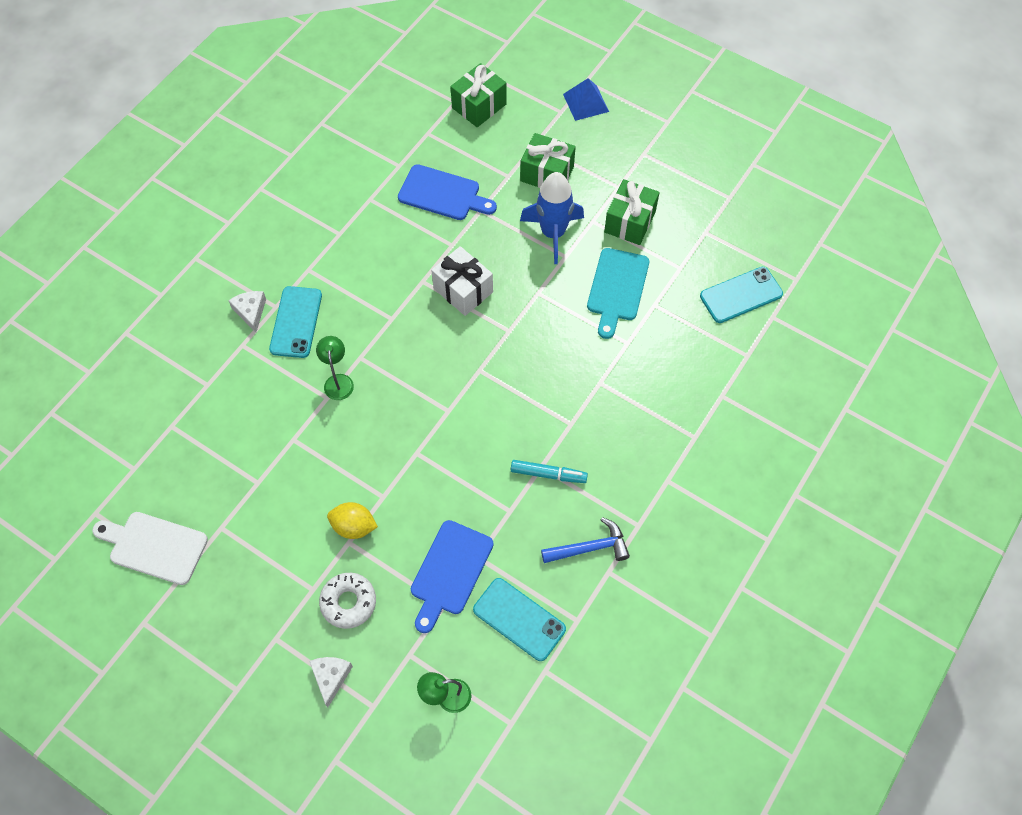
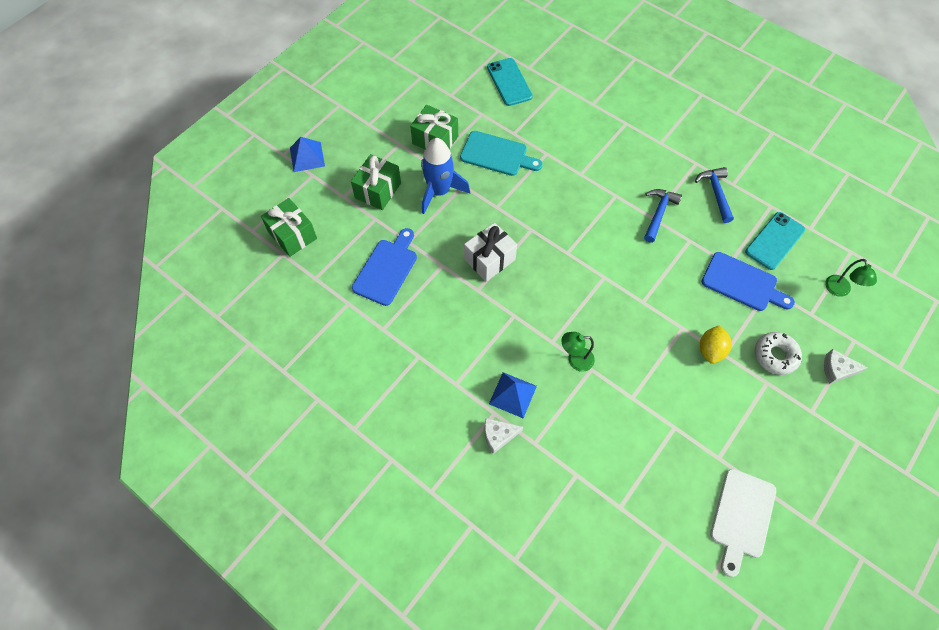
camera: 85 degrees left, 0 degrees up
(296, 322) = (513, 394): turquoise phone -> blue pyramid
(548, 474) = (658, 213): turquoise marker -> blue hammer

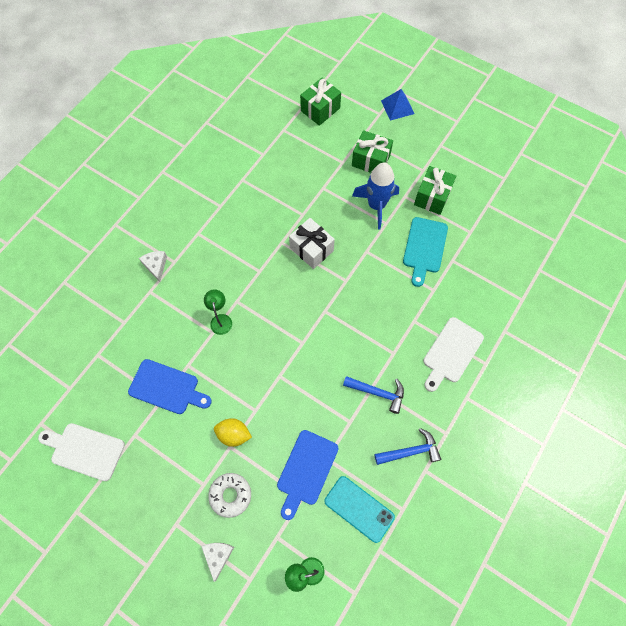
camera: 85 degrees right, 5 degrees up
(387, 269) = (295, 176): blue cutting board -> blue cutting board (167, 388)
(509, 82) = (515, 253): turquoise phone -> none
(513, 394) = (189, 274): blue pyramid -> none
(615, 148) = (451, 352): none -> white cutting board

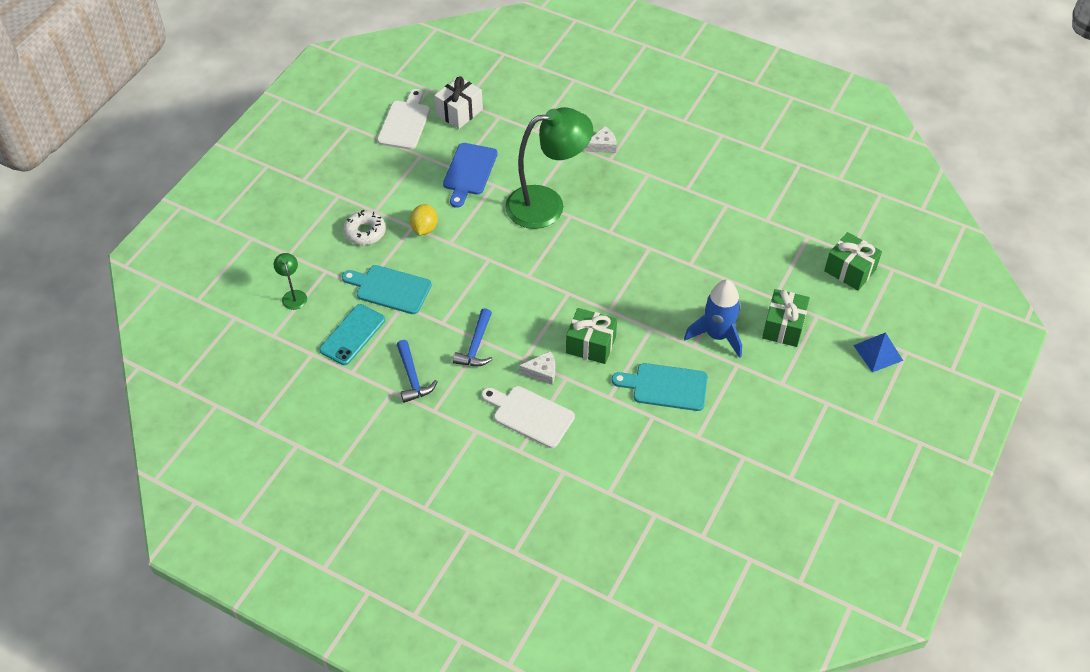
camera: 85 degrees right, 15 degrees down
(218, 556) = (310, 229): white cheese -> white cheese (542, 372)
(220, 319) = (547, 205): green lamp -> green lamp, size x2.43
(306, 470) = (390, 289): blue cutting board -> turquoise cutting board
(311, 249) = (645, 275): white gift -> white gift (459, 112)
(432, 197) = (742, 394): green gift -> green gift (591, 345)

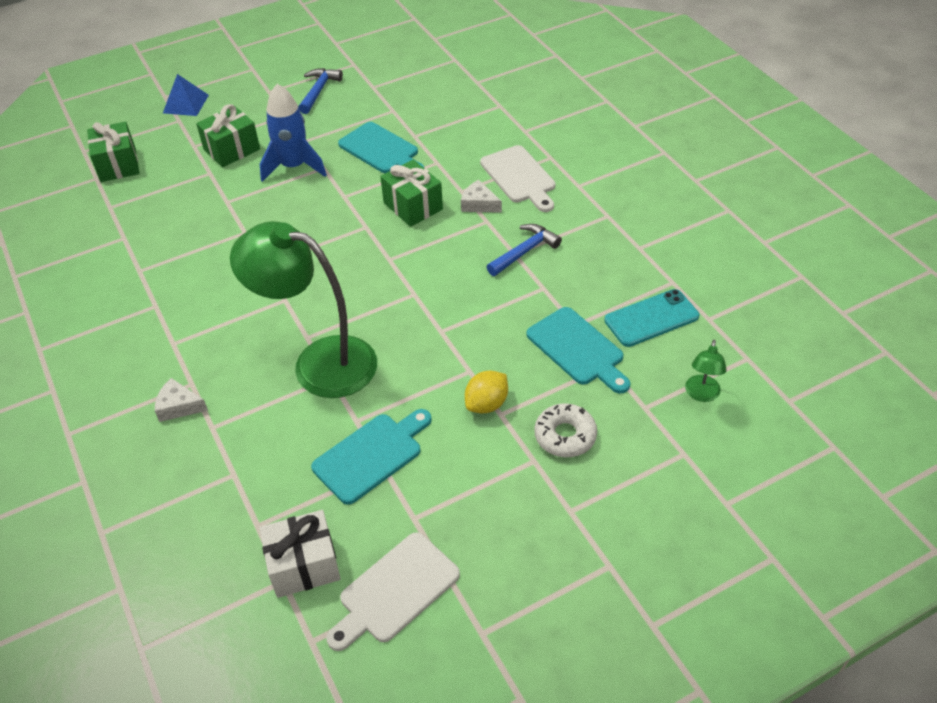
camera: 145 degrees left, 5 degrees down
(412, 378) = (610, 250): blue hammer -> blue hammer (319, 91)
(469, 172) = (371, 455): blue cutting board -> turquoise cutting board

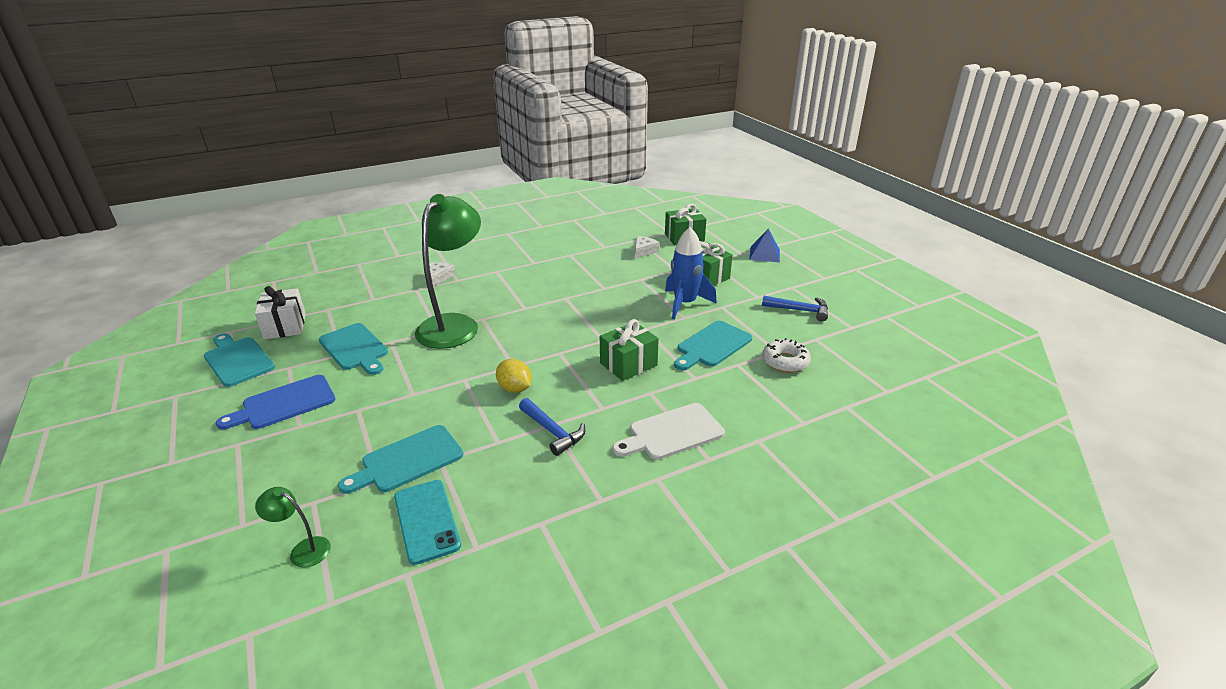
camera: 90 degrees right, 15 degrees down
(395, 591) = (238, 360): white cutting board -> turquoise cutting board
(479, 204) = (628, 403): white cheese -> white cheese (644, 251)
(486, 404) = (372, 402): yellow lemon -> yellow lemon (515, 388)
(493, 492) = (284, 403): none -> blue cutting board
(565, 436) = (312, 445): white donut -> white donut (785, 362)

